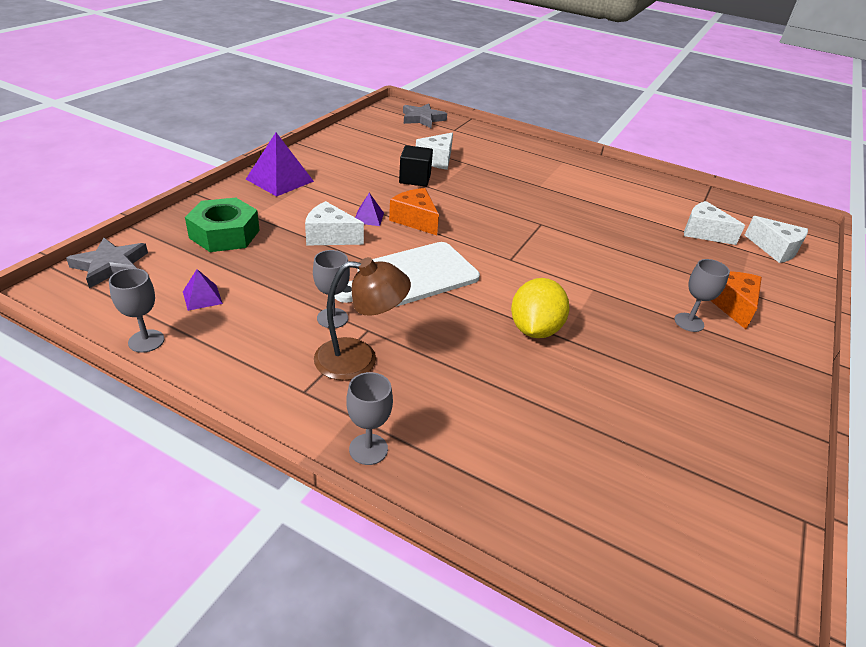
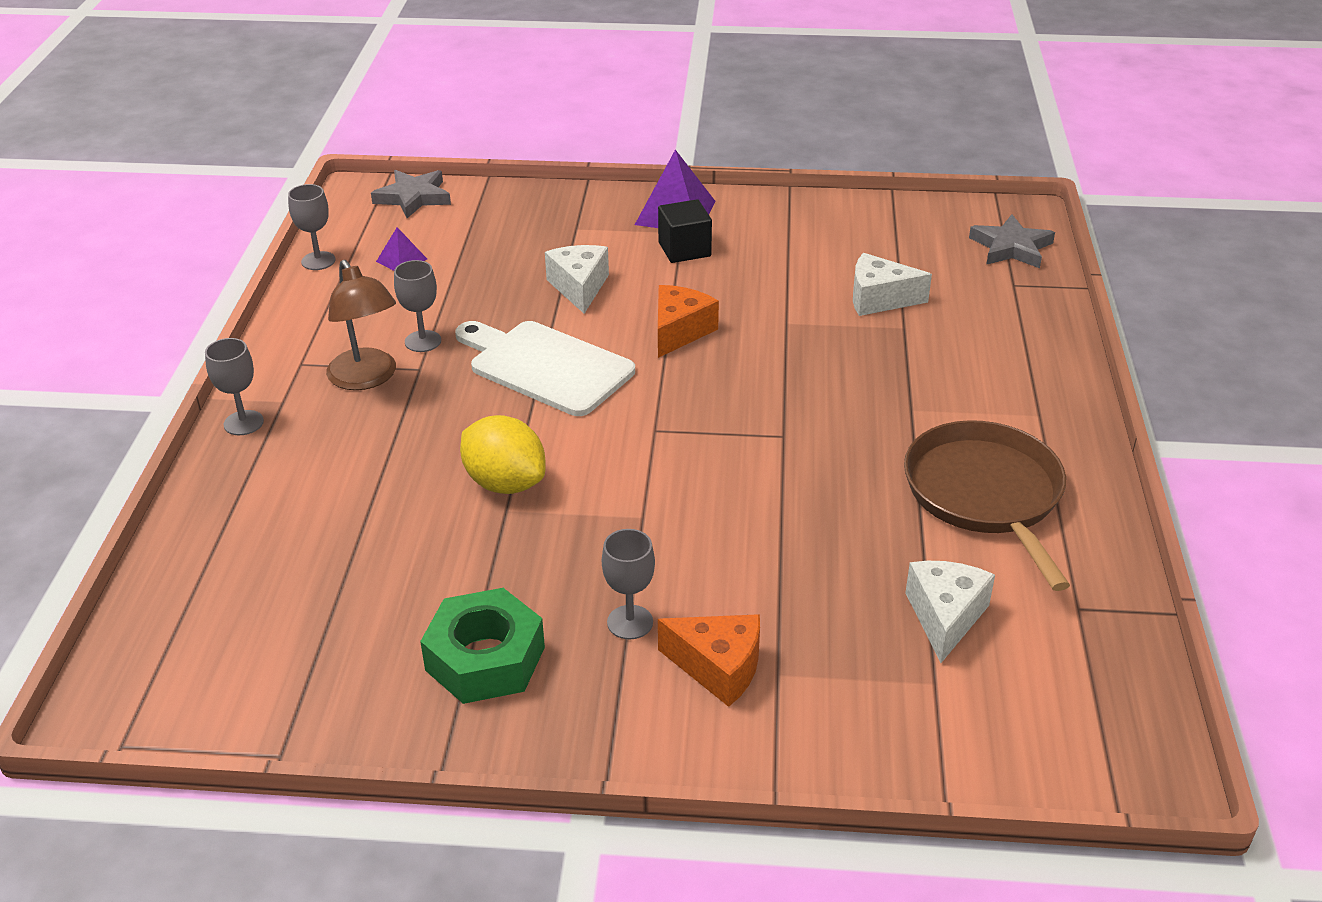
camera: 70 degrees right, 0 degrees up
(225, 234) = (522, 227): green nut -> green nut (485, 659)
(368, 217) = (650, 298): purple pyramid -> none
(415, 179) = (795, 299): black cube -> black cube (684, 249)
(534, 329) = (505, 483): yellow lemon -> yellow lemon turned 45 degrees clockwise
(617, 193) = (985, 494): none -> brown pan
(731, 305) = (718, 667): orange cheese -> orange cheese turned 45 degrees clockwise
(775, 249) = (979, 720): white cheese -> none

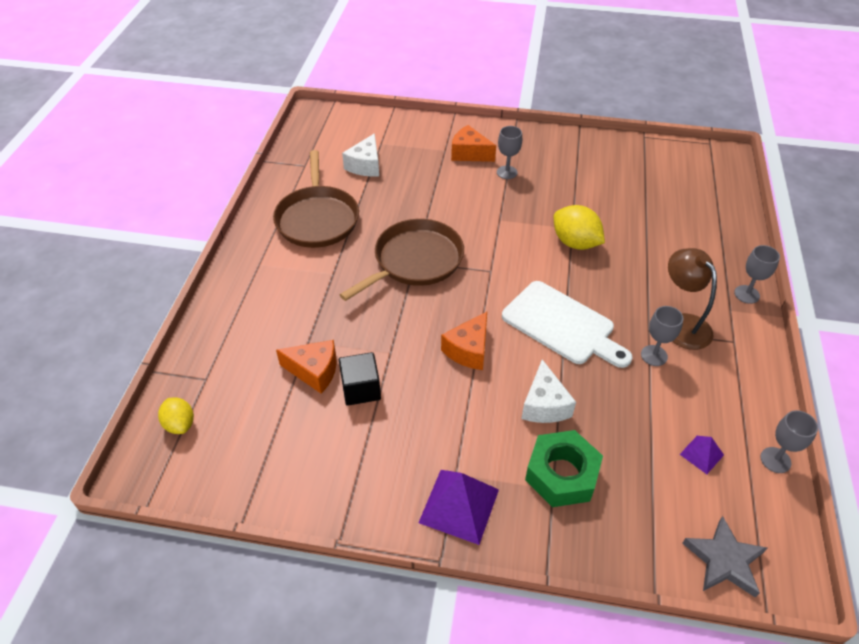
camera: 175 degrees left, 10 degrees up
(485, 659) = (570, 163): green nut -> green nut (561, 474)
(684, 249) = (456, 447): black cube -> black cube (361, 389)
(783, 436) = (415, 261): none -> brown pan
(879, 299) = (314, 371): white cheese -> orange cheese
(1011, 247) = (180, 424): grey star -> yellow lemon

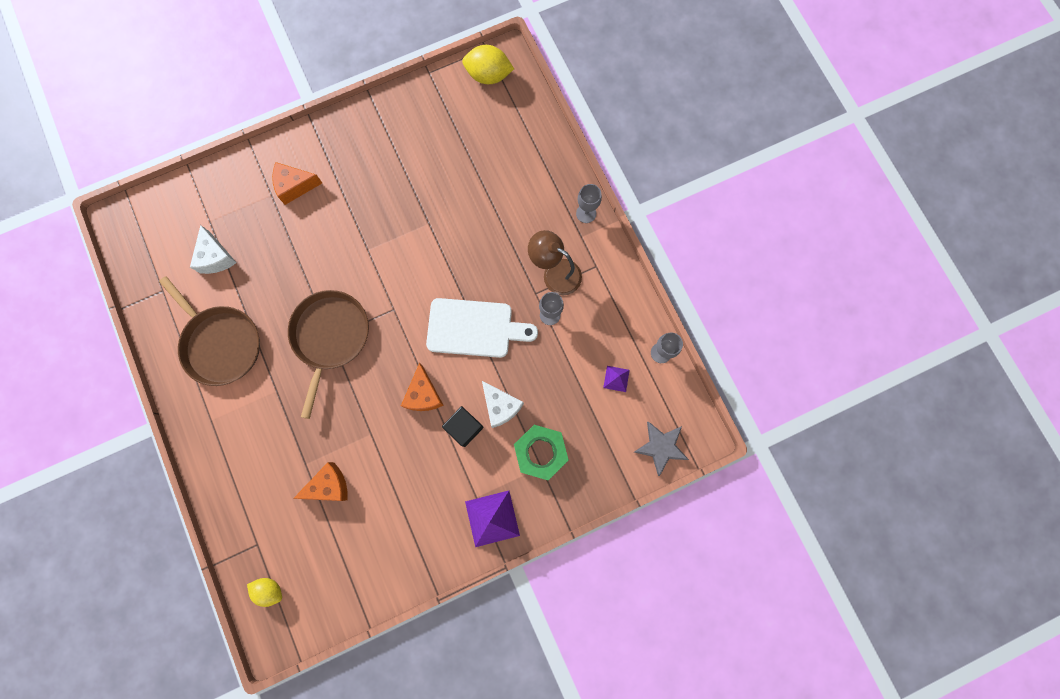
camera: 35 degrees left, 30 degrees up
(361, 389) = (372, 477): black cube -> black cube (464, 427)
(507, 172) = (340, 190): grey goblet -> none
(575, 243) = (439, 238): yellow lemon -> yellow lemon (488, 75)

